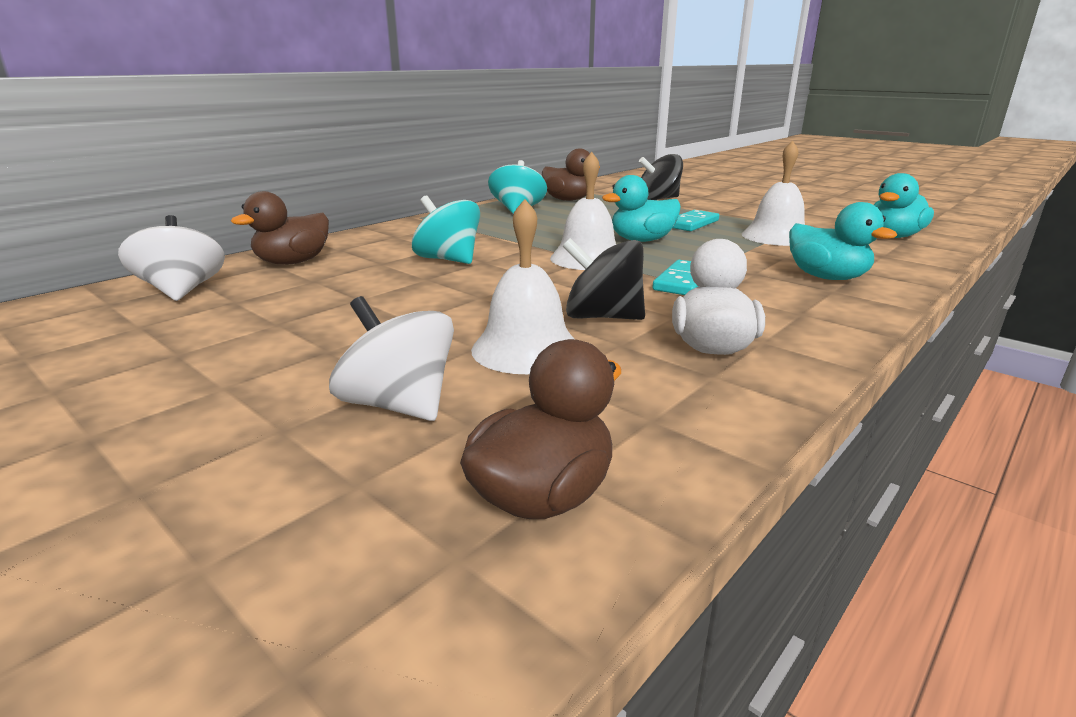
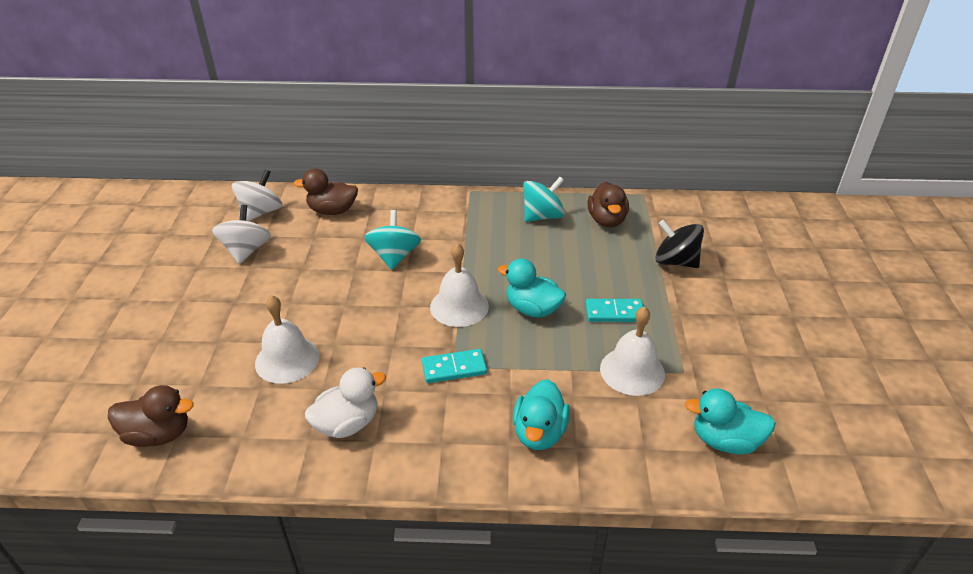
camera: 50 degrees right, 15 degrees up
(399, 405) = (200, 356): white spinning top -> white spinning top (246, 251)
(602, 317) = (356, 363): black spinning top -> none

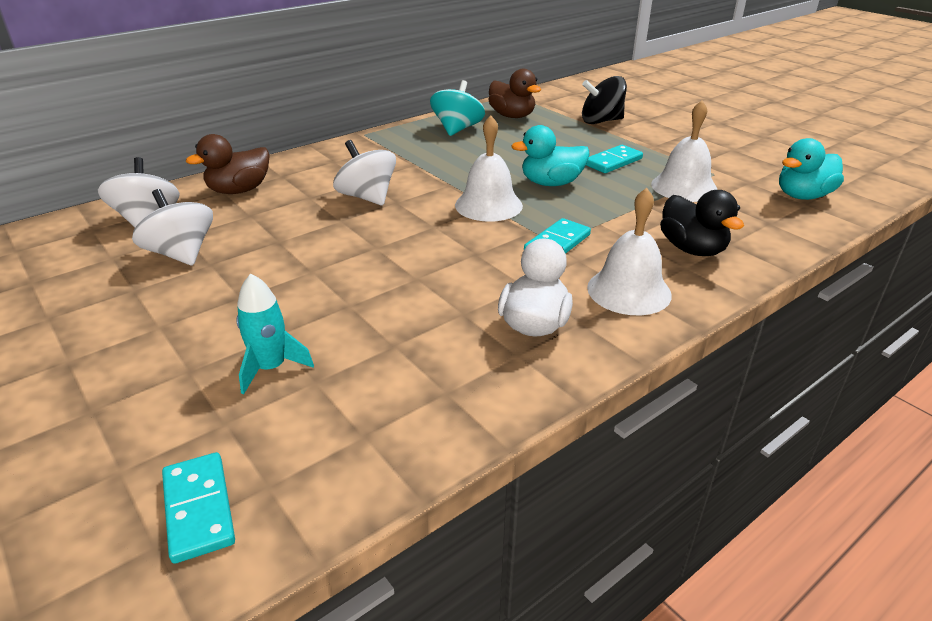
camera: 40 degrees left, 5 degrees down
(77, 425) = (198, 509): none -> turquoise domino
(158, 434) = (339, 448): brown duck -> none
(191, 362) = (271, 368): none -> turquoise rocket
(287, 359) = (386, 311): white bell -> white bell (629, 291)
(394, 256) = (367, 197): turquoise spinning top -> white spinning top
(539, 433) = (692, 249): turquoise duck -> black duck

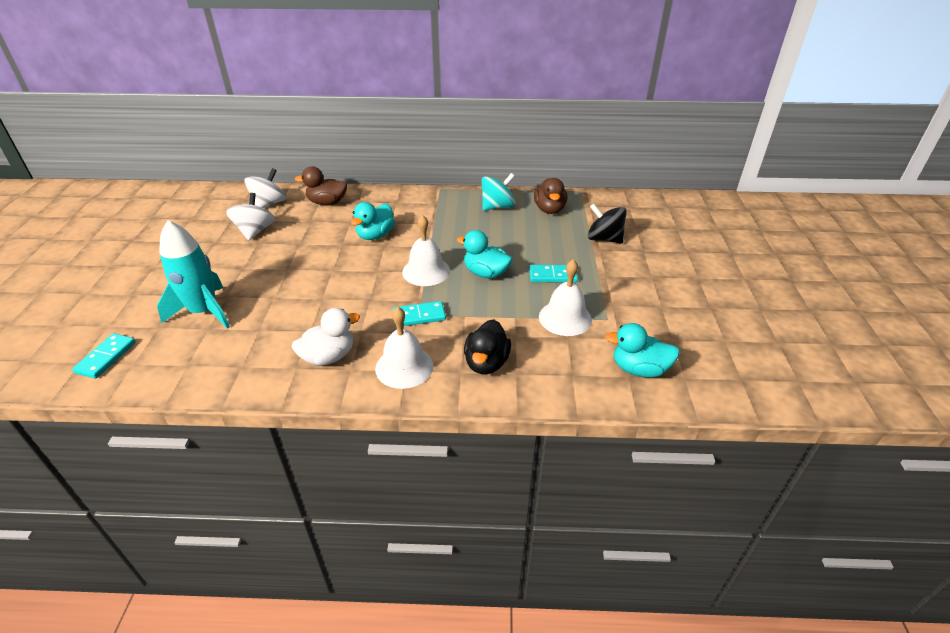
camera: 40 degrees right, 5 degrees up
(271, 368) = (204, 311): turquoise rocket -> turquoise rocket, size x1.75
(367, 197) = (375, 235): white spinning top -> turquoise duck

